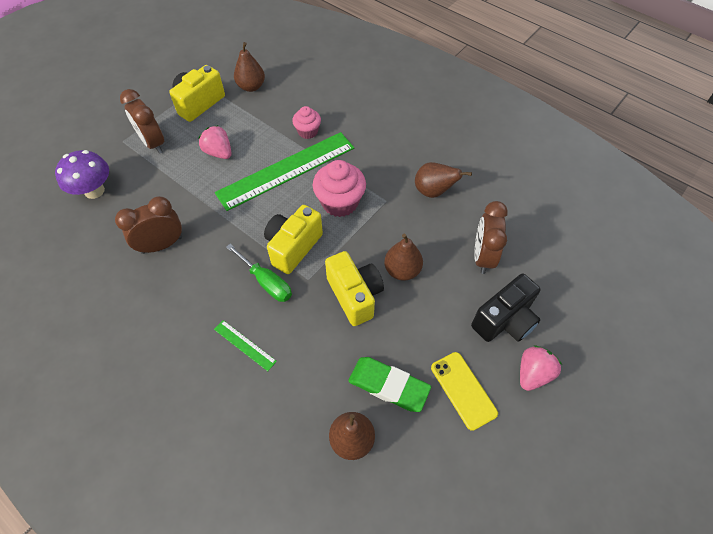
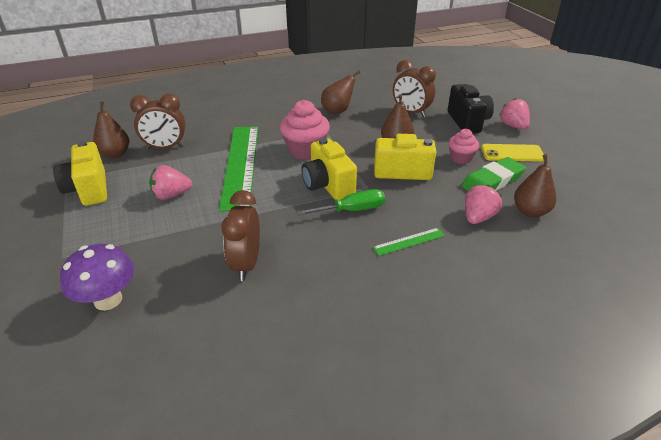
camera: 60 degrees left, 20 degrees down
(153, 143) = (98, 234): brown clock -> brown clock (165, 147)
(307, 131) = (211, 142): pink cupcake -> pink cupcake (461, 158)
(313, 391) = (478, 217): none -> pink strawberry

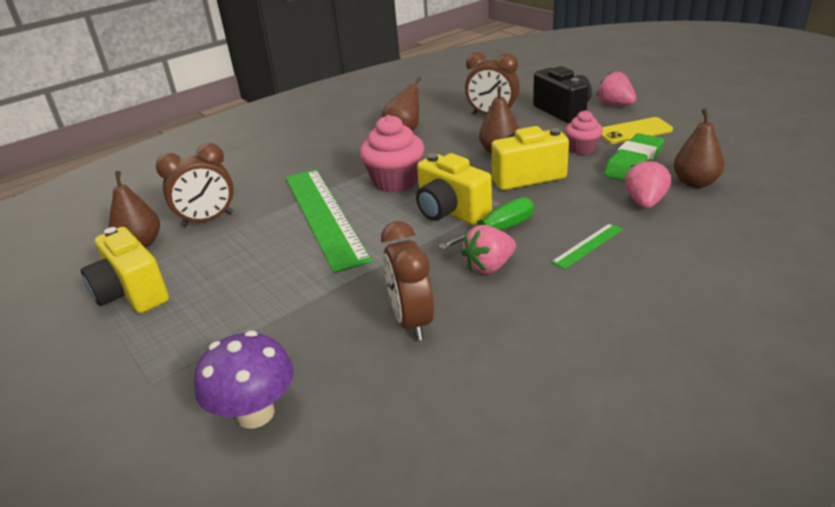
camera: 15 degrees left, 5 degrees down
(171, 195) = (255, 271): pink strawberry -> pink strawberry (489, 266)

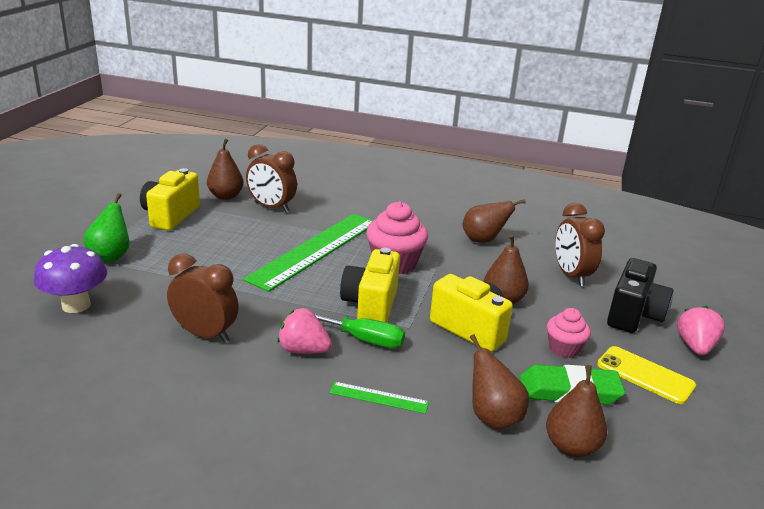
camera: 50 degrees right, 5 degrees down
(170, 361) = (111, 256): none -> green pear
(411, 321) = (205, 334): brown clock -> brown clock turned 75 degrees clockwise
(645, 202) = (493, 417): pink strawberry -> brown pear

